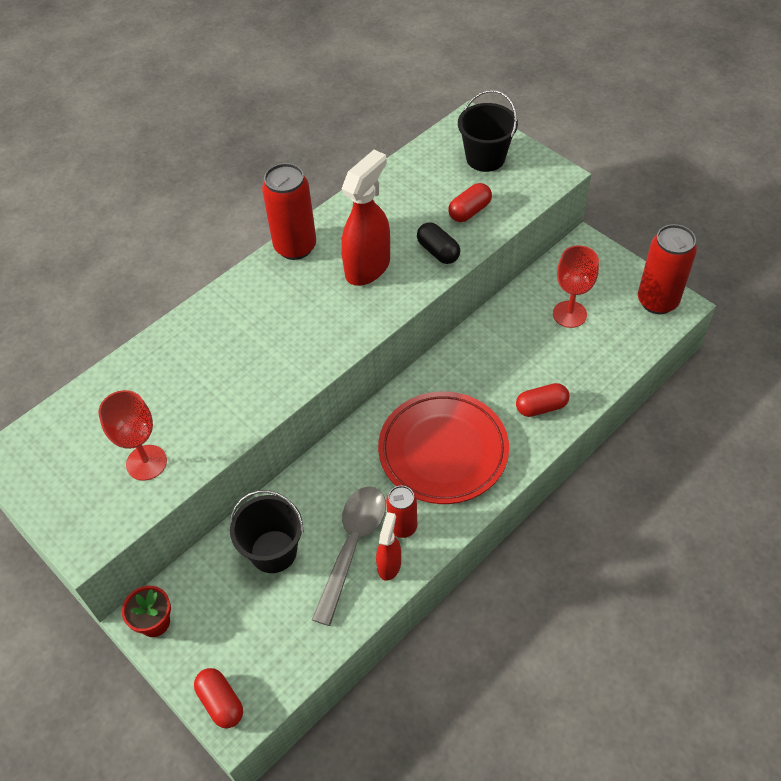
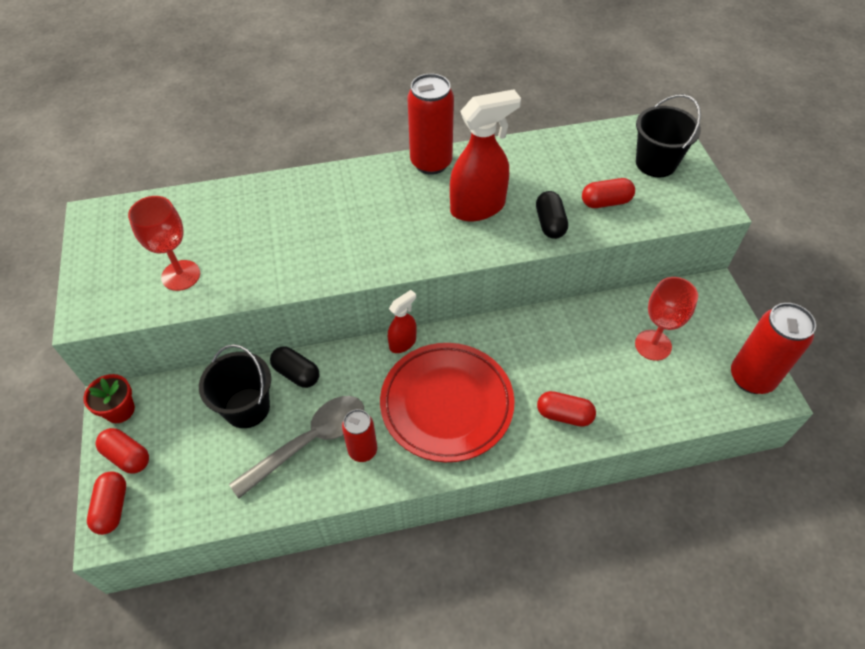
camera: 30 degrees right, 0 degrees up
(197, 654) = (127, 456): none -> red capsule
(294, 498) = (296, 373): none -> black capsule
(389, 565) = (327, 476): red spray bottle -> red spray bottle (403, 343)

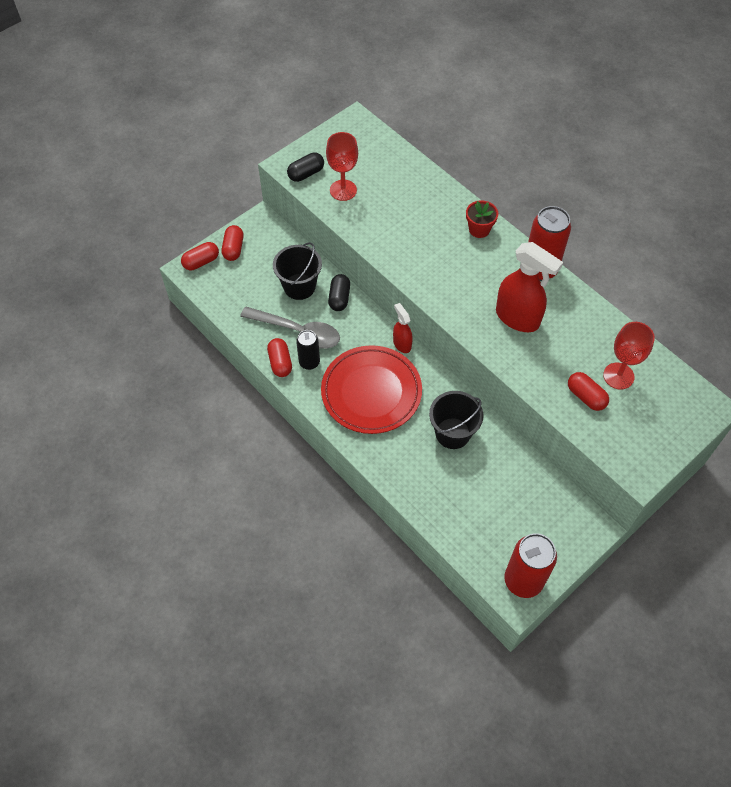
camera: 60 degrees right, 5 degrees up
(120, 410) = (258, 226): red flower pot -> red flower pot (479, 229)
(362, 450) = (309, 362): red can -> black can
(403, 343) = (402, 344): red spray bottle -> red spray bottle turned 135 degrees counterclockwise
(550, 223) = (536, 369): black capsule -> black capsule (306, 173)
(564, 415) = (408, 466): red capsule -> red capsule (280, 363)
(653, 345) = (507, 501): red goblet -> red goblet (618, 376)
(655, 163) = (658, 416): black bucket -> black bucket (452, 433)

